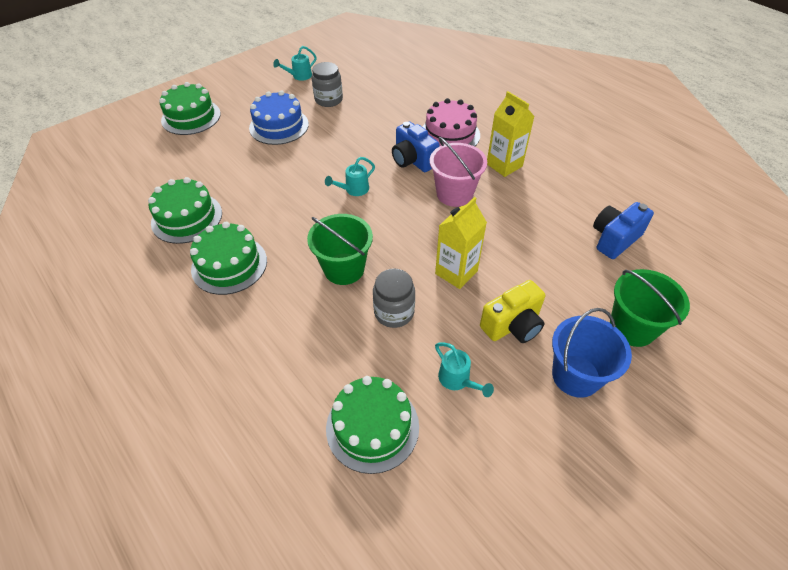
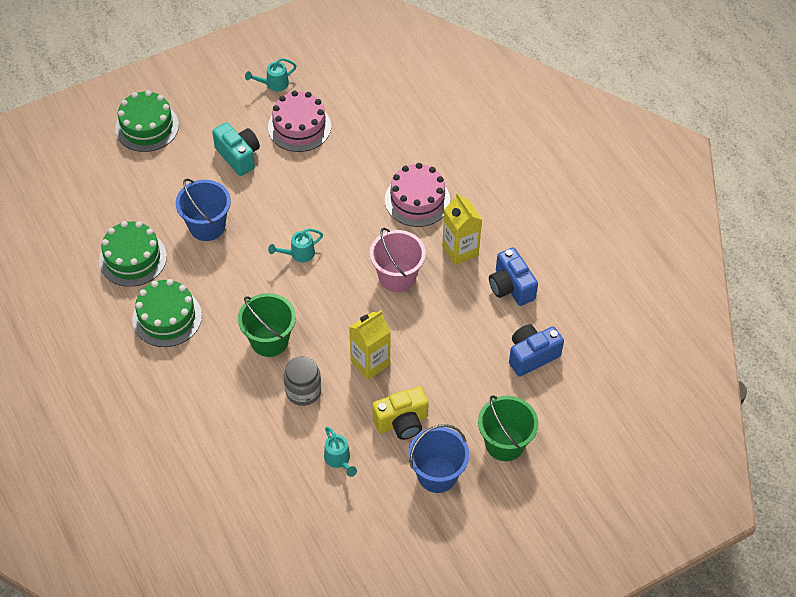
camera: 10 degrees right, 5 degrees up
(259, 181) = (207, 226): none -> blue bucket
(279, 126) = (238, 156): blue cake -> turquoise camera
(328, 100) = (299, 127): grey jar -> pink cake
(372, 427) = (261, 483): green cake -> none
(413, 160) = (368, 228): blue camera -> blue camera (511, 287)

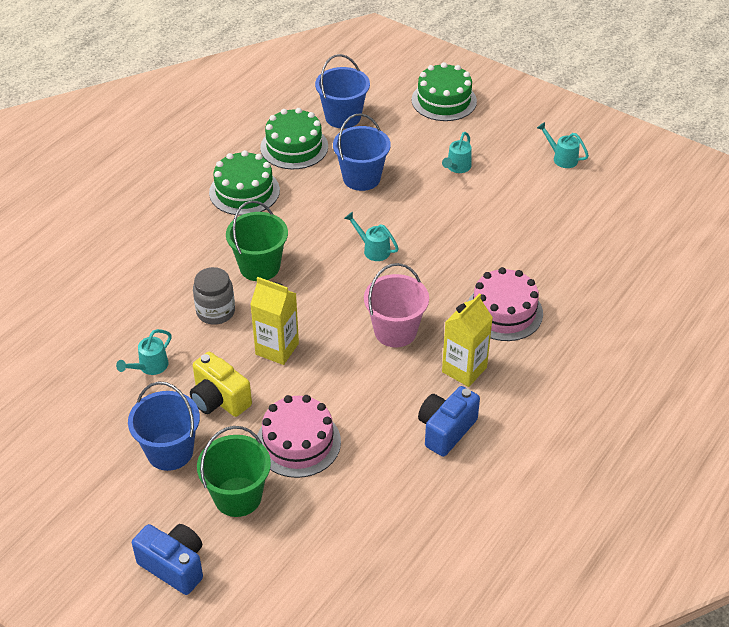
camera: 65 degrees right, 10 degrees down
(117, 207) = (343, 117): none -> blue bucket
(238, 156) = (457, 167): turquoise camera -> turquoise watering can
(299, 127) = (525, 194): pink cake -> pink cake (298, 442)
(532, 356) = (366, 481): blue camera -> blue camera (174, 566)

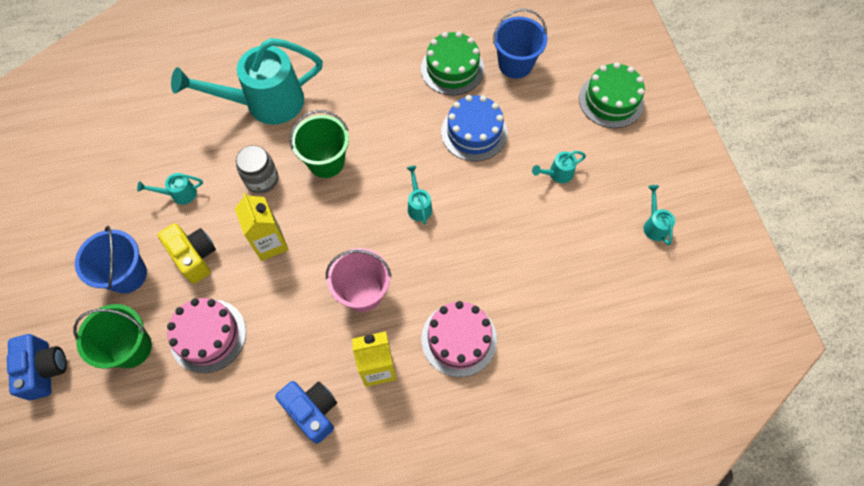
camera: 40 degrees right, 20 degrees up
(153, 259) = (265, 103): none -> turquoise watering can
(219, 399) = (194, 257): yellow camera -> yellow camera turned 150 degrees clockwise
(244, 191) = (379, 86): green cake -> none
(361, 178) = (474, 132): blue bucket -> blue cake
(446, 430) = (312, 411): blue camera -> blue camera turned 60 degrees clockwise

